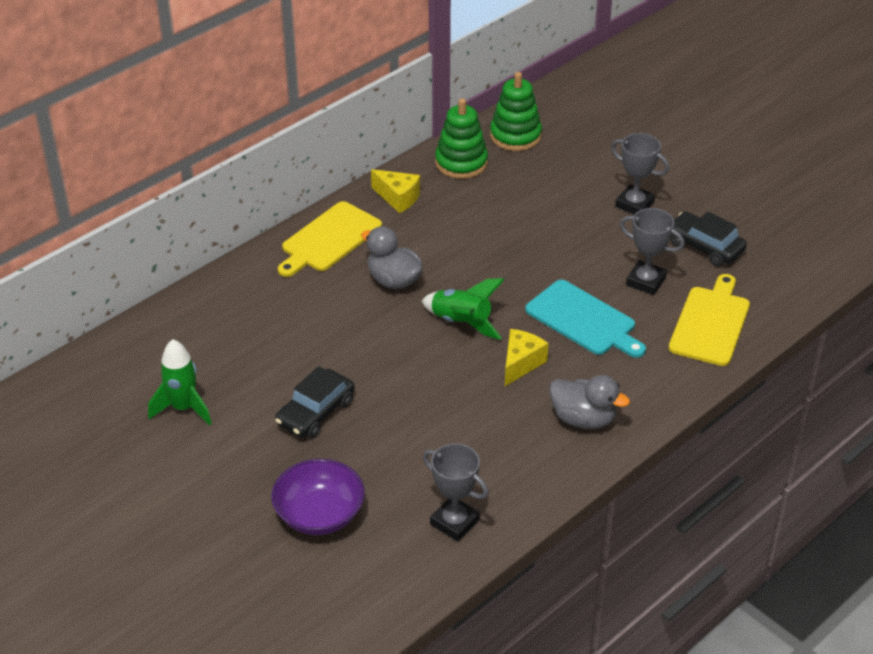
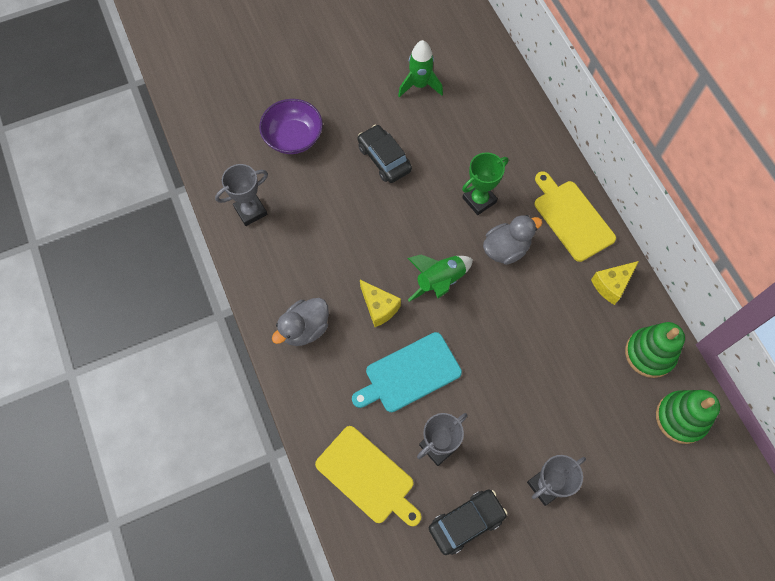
camera: 110 degrees right, 25 degrees up
(339, 315) = (479, 200): none -> green trophy

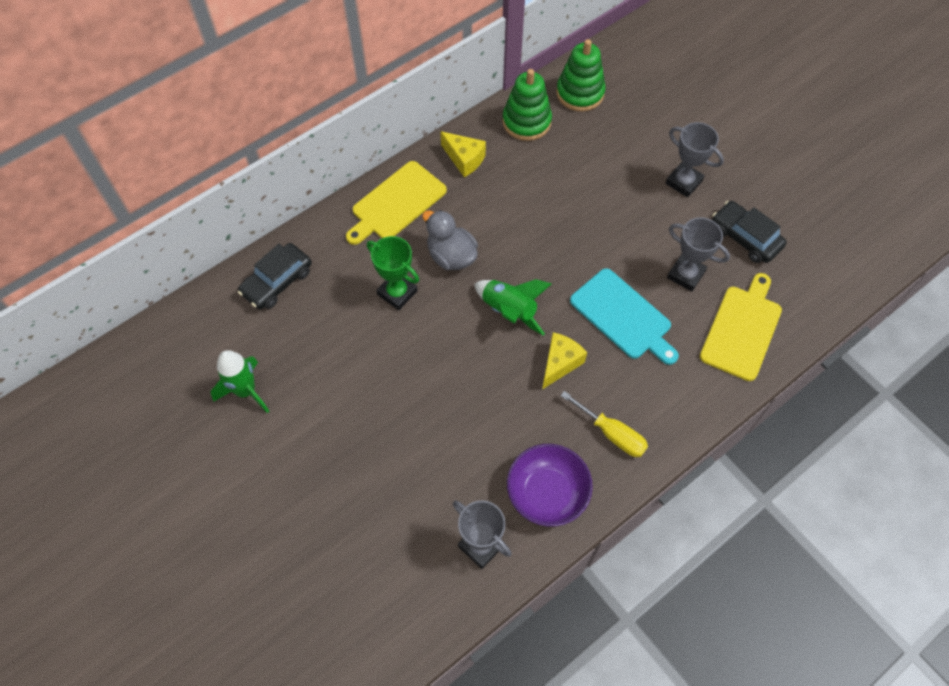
camera: 105 degrees left, 5 degrees down
(293, 137) = (357, 526): purple bowl -> purple bowl (547, 493)
(305, 329) = (612, 434): grey duck -> yellow screwdriver
(384, 159) = (365, 406): black car -> black car (277, 282)

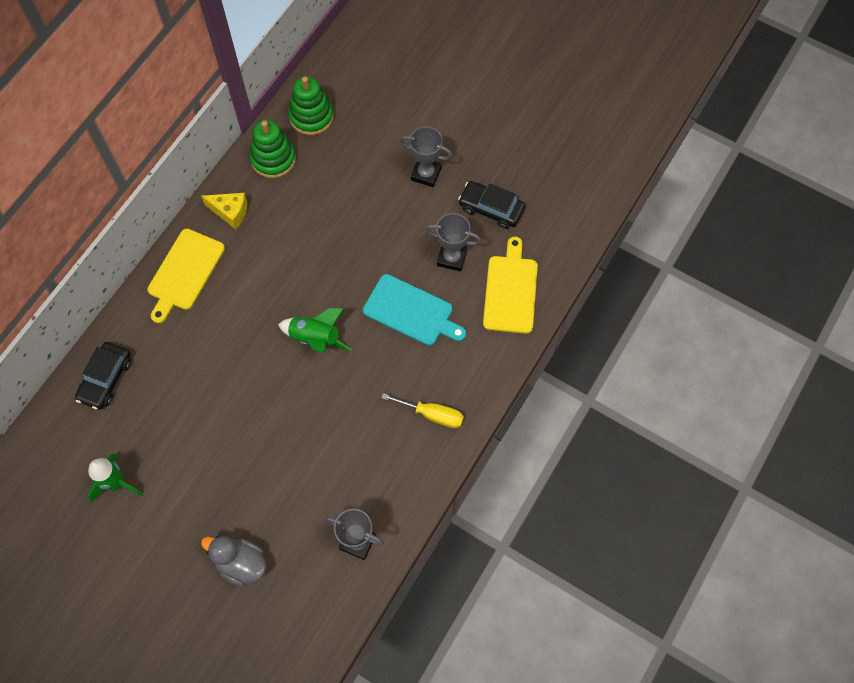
camera: 20 degrees left, 5 degrees up
(397, 293) = (214, 354): green trophy -> none
(451, 256) = (249, 306): grey duck -> grey duck (241, 563)
(547, 493) = (396, 481): purple bowl -> none
(560, 363) = (372, 370): yellow cheese -> none

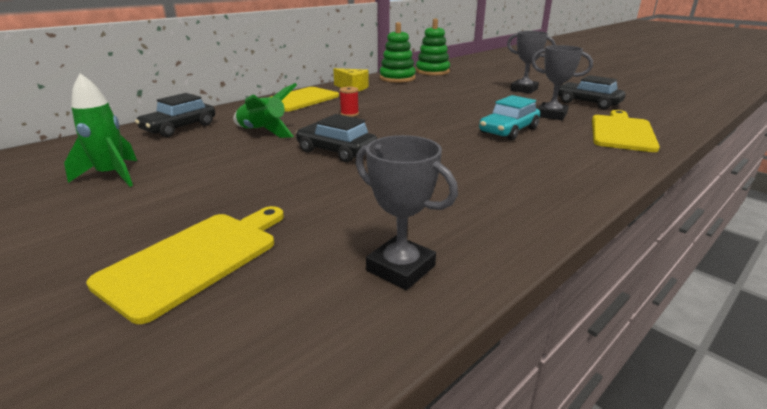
camera: 15 degrees right, 40 degrees down
(241, 563) = (195, 259): grey duck -> yellow cutting board
(254, 302) = (349, 114): none -> red spool
(271, 395) = (336, 151): none -> black car
(315, 338) = (401, 132): green rocket -> green rocket (263, 132)
(411, 311) = (508, 130): turquoise cutting board -> turquoise car
(432, 415) = (535, 182): yellow screwdriver -> none

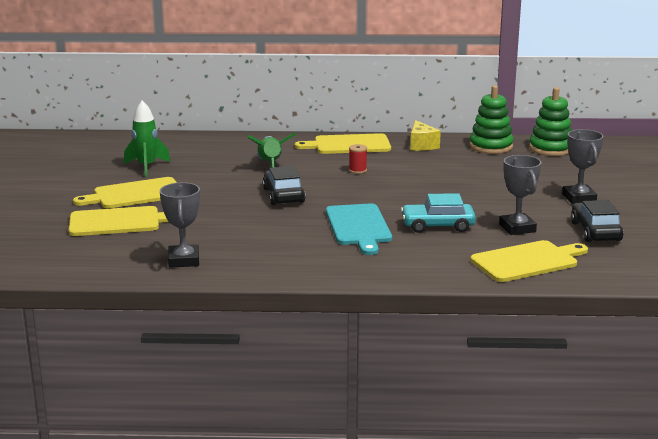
camera: 45 degrees right, 5 degrees down
(152, 212) = (134, 194): none -> yellow cutting board
(179, 128) = (228, 144): black car -> none
(464, 152) = (358, 227): none -> turquoise cutting board

